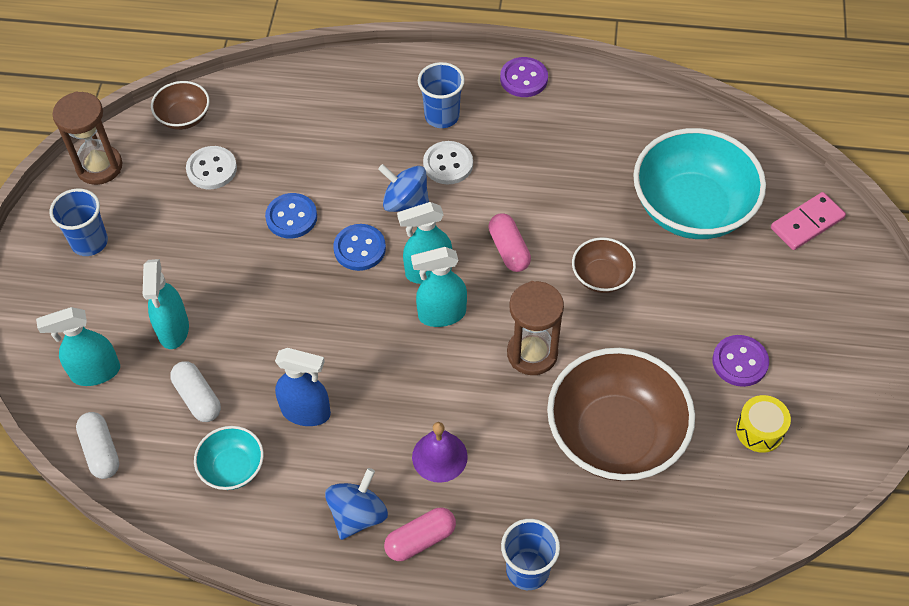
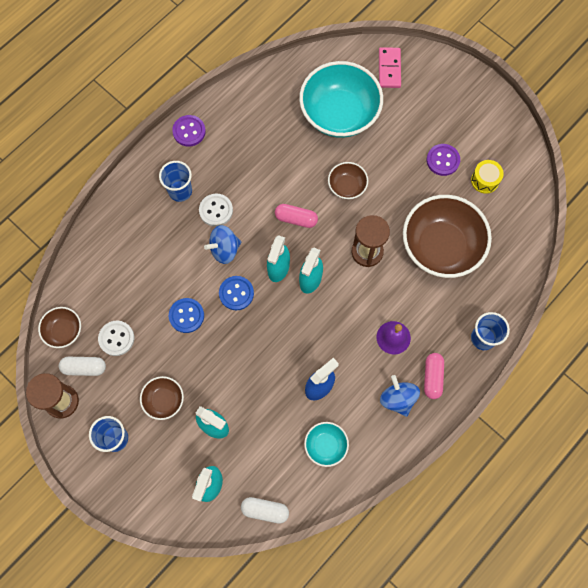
camera: 55 degrees left, 15 degrees up
(169, 260) = (164, 400): none -> brown bowl
(198, 398) = (269, 438): white capsule -> white capsule (84, 368)

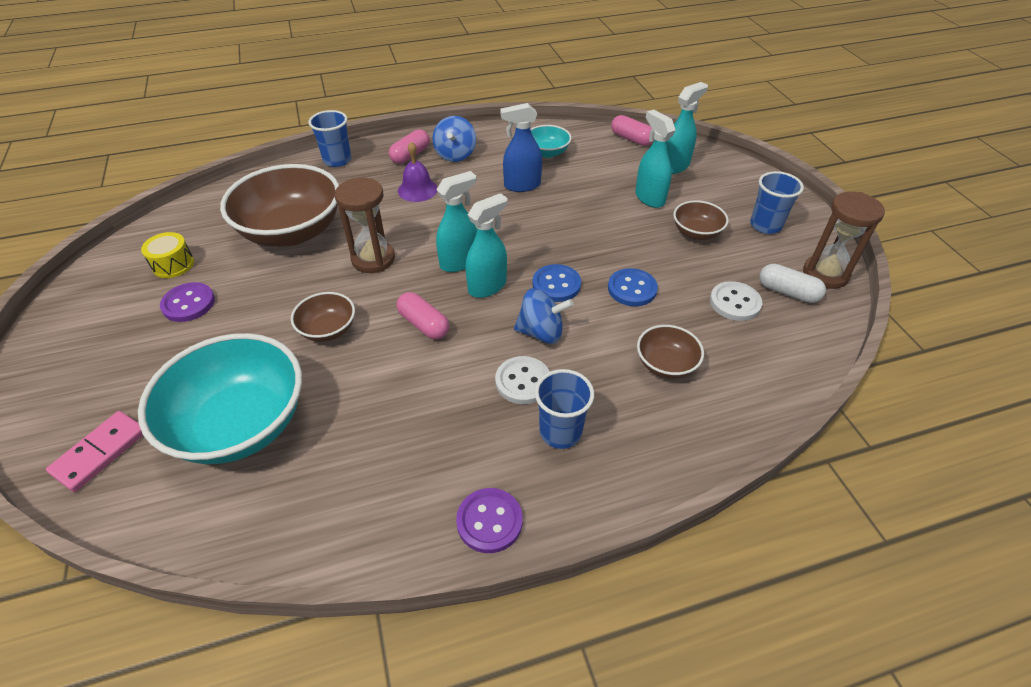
camera: 150 degrees left, 25 degrees down
(64, 331) = (808, 337): brown bowl -> brown bowl (666, 364)
(265, 510) = (631, 139): white capsule -> pink capsule

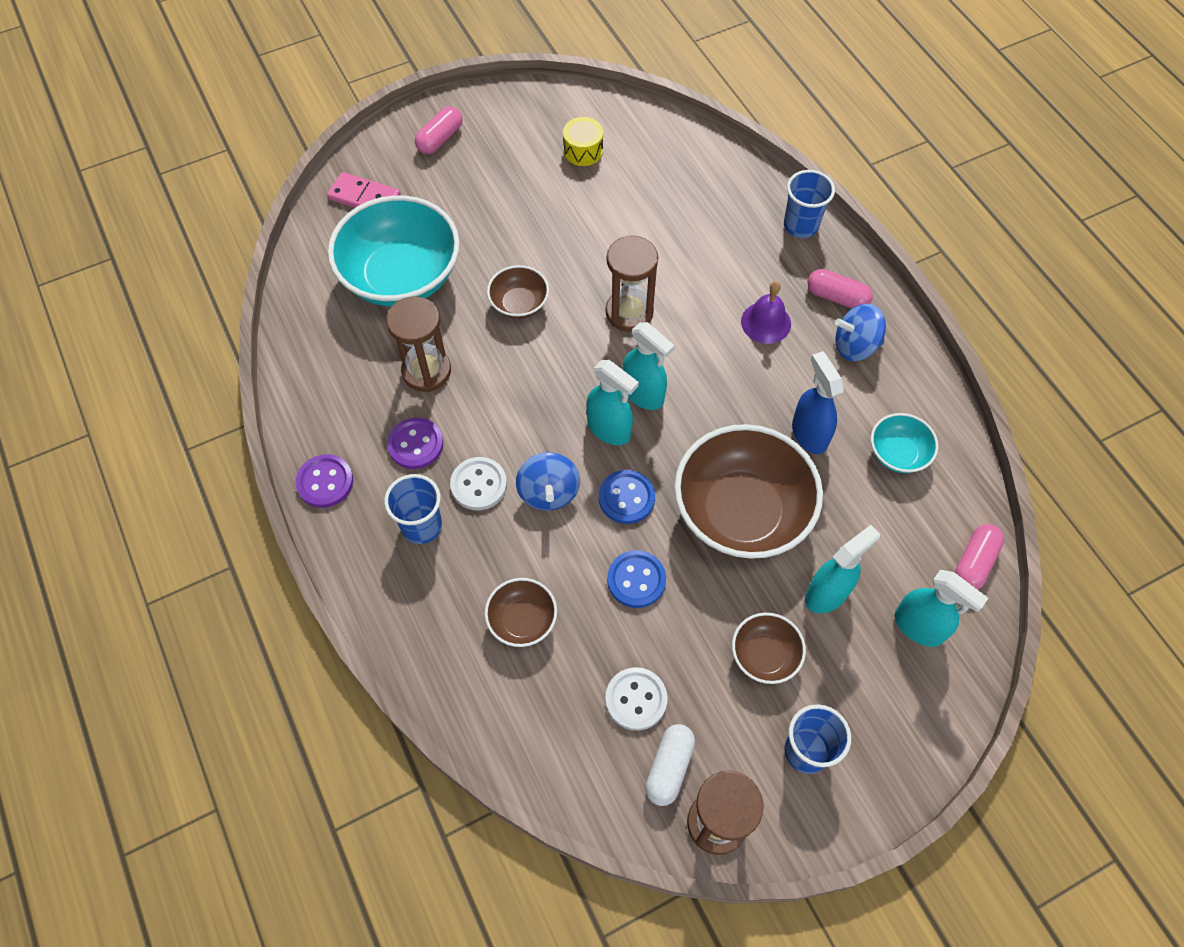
camera: 80 degrees right, 15 degrees up
(188, 303) = (533, 184): purple button -> purple button (415, 444)
(292, 232) = (656, 227): brown bowl -> brown bowl (741, 512)
(376, 412) = (426, 371): none -> brown hourglass
(424, 324) = (541, 382): pink capsule -> pink capsule (440, 139)

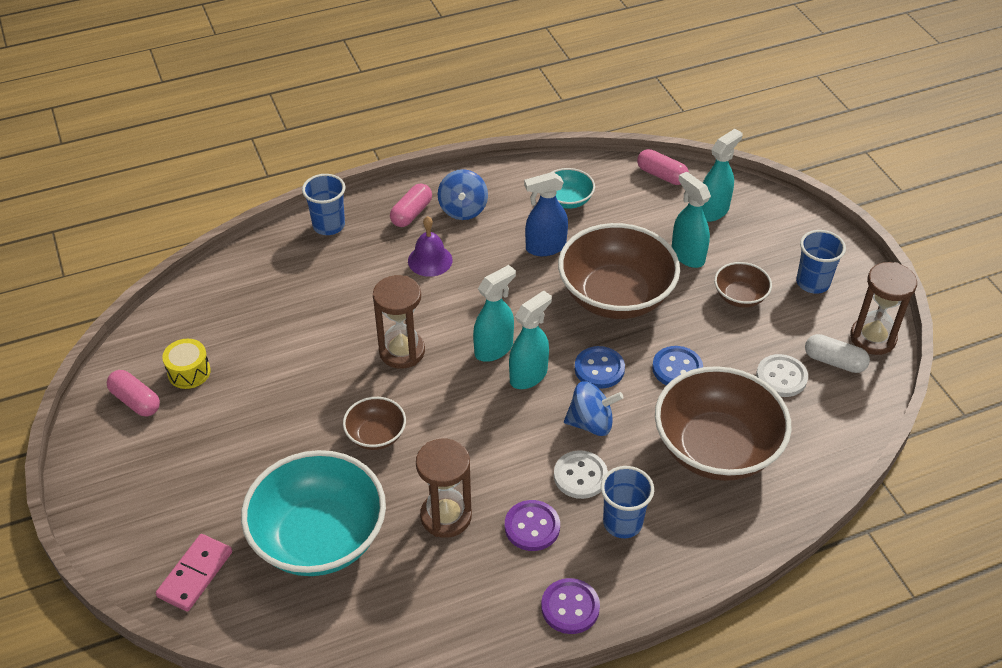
camera: 85 degrees left, 15 degrees down
(440, 139) = (129, 498): pink capsule -> pink capsule (136, 401)
(522, 620) = (716, 449): brown bowl -> brown bowl, size x2.10

